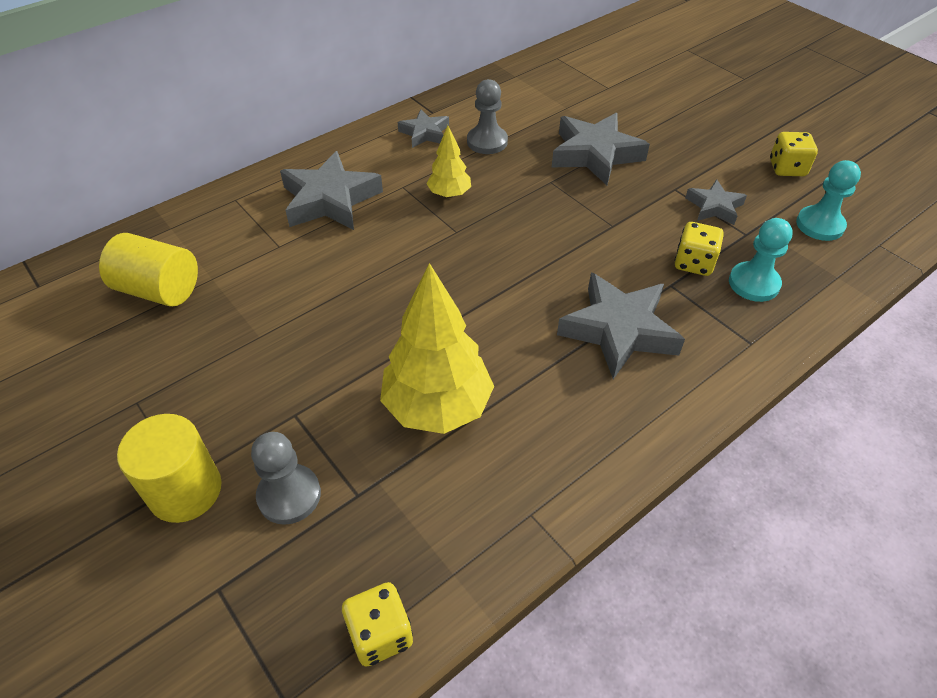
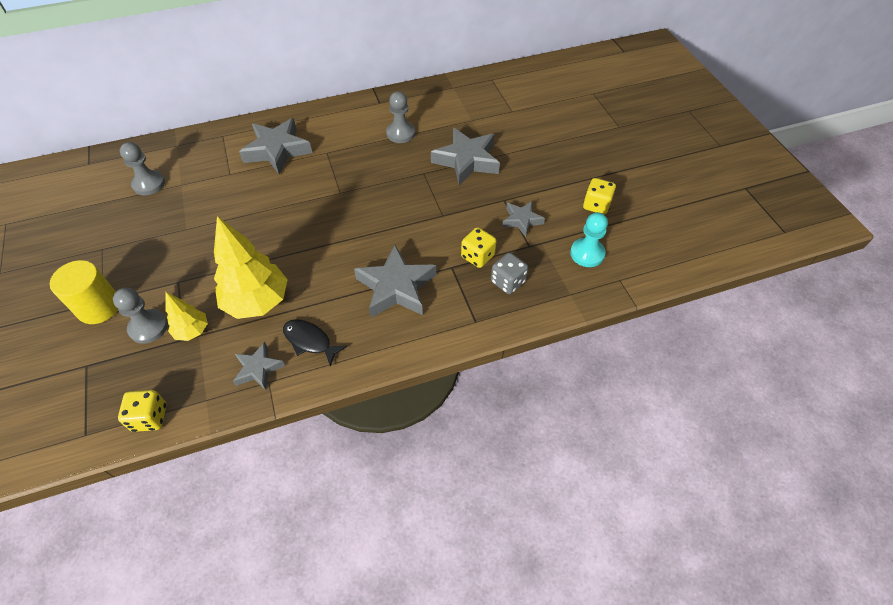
camera: 20 degrees right, 5 degrees up
(159, 290) = (149, 184): yellow cylinder -> grey pawn
(425, 133) = (364, 117): grey star -> grey star (258, 369)
(449, 194) = (352, 165): yellow tree -> yellow tree (192, 331)
(551, 437) = (310, 341): none -> black fish
(753, 283) = (508, 282): turquoise pawn -> grey dice

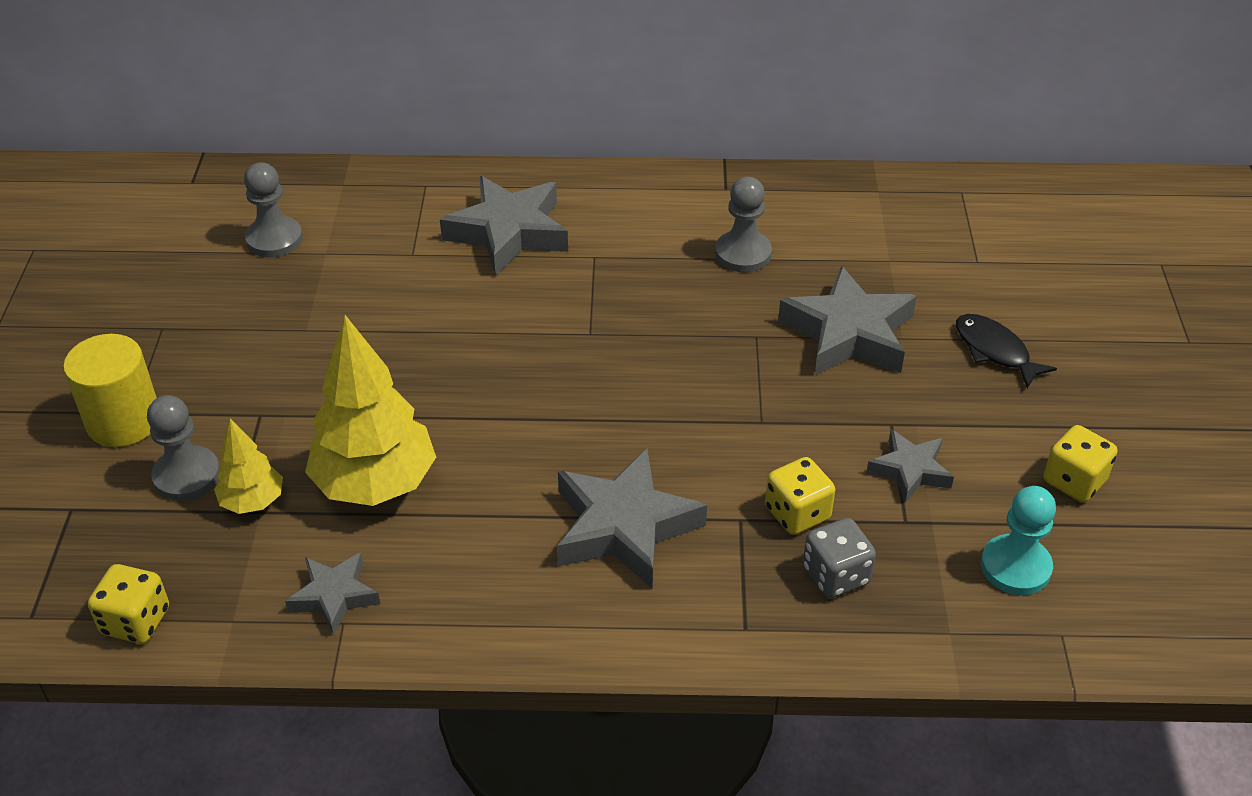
camera: 20 degrees right, 10 degrees down
(310, 341) = (437, 575): black fish -> black fish (995, 351)

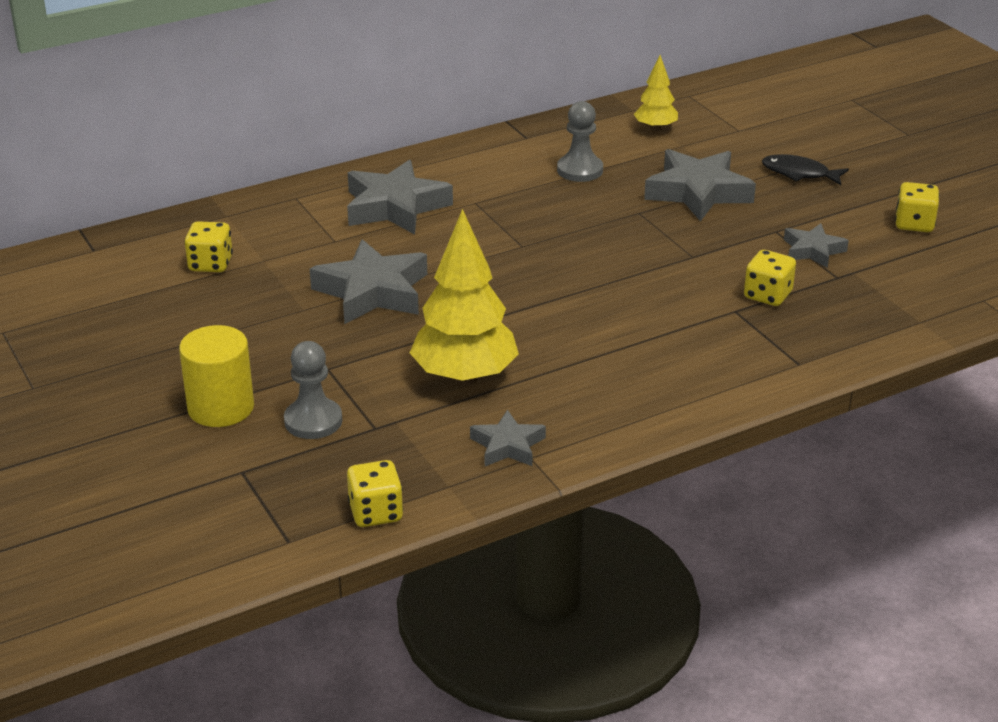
camera: 30 degrees left, 10 degrees down
(253, 502) = (384, 418): yellow tree -> yellow tree (655, 128)
(274, 239) = (210, 264): grey pawn -> yellow dice
(624, 527) = (665, 340): grey star -> grey star (372, 292)
(836, 575) = (825, 318): grey dice -> none
(1015, 567) = (924, 277): turquoise pawn -> none

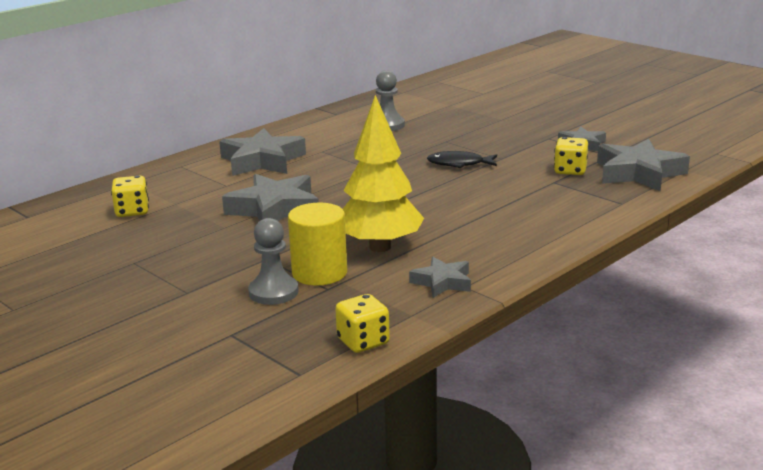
camera: 15 degrees left, 10 degrees down
(221, 408) = (189, 296): yellow cylinder -> yellow cylinder (319, 273)
(655, 128) = (425, 99): yellow tree -> none
(698, 192) = (479, 126): grey star -> grey star (639, 173)
(799, 173) = (541, 108): black fish -> black fish (459, 164)
(914, 224) = (638, 123): yellow dice -> none

